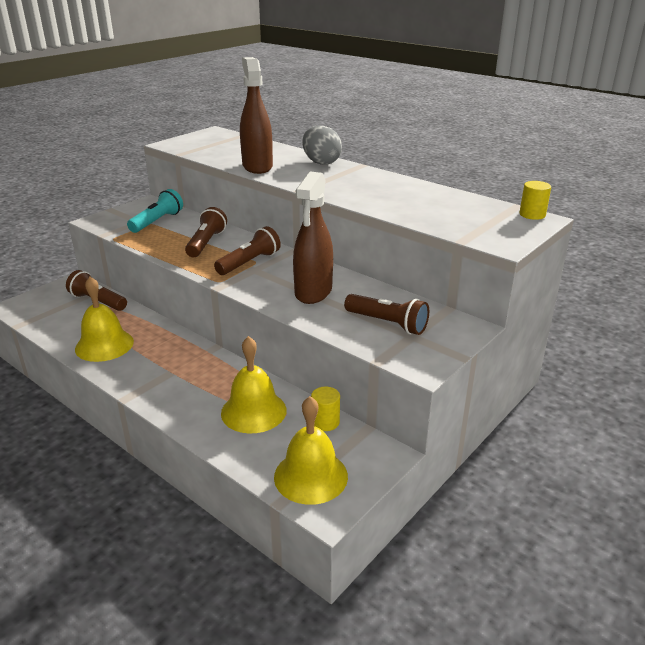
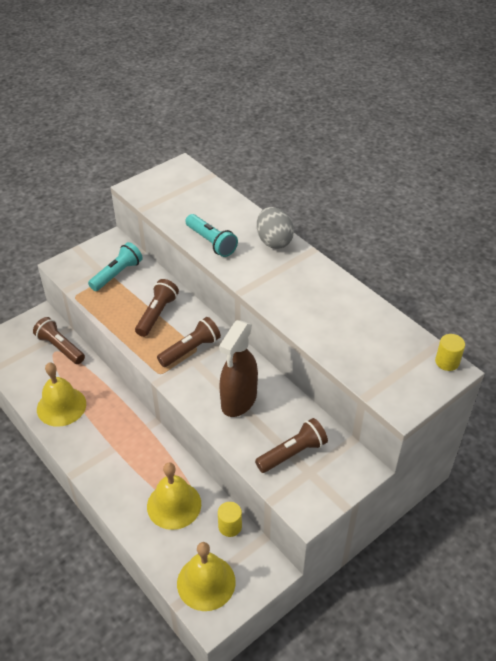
camera: 10 degrees right, 15 degrees up
(257, 167) = (211, 242): brown spray bottle -> turquoise flashlight
(387, 324) = (292, 453): brown flashlight -> brown flashlight turned 75 degrees counterclockwise

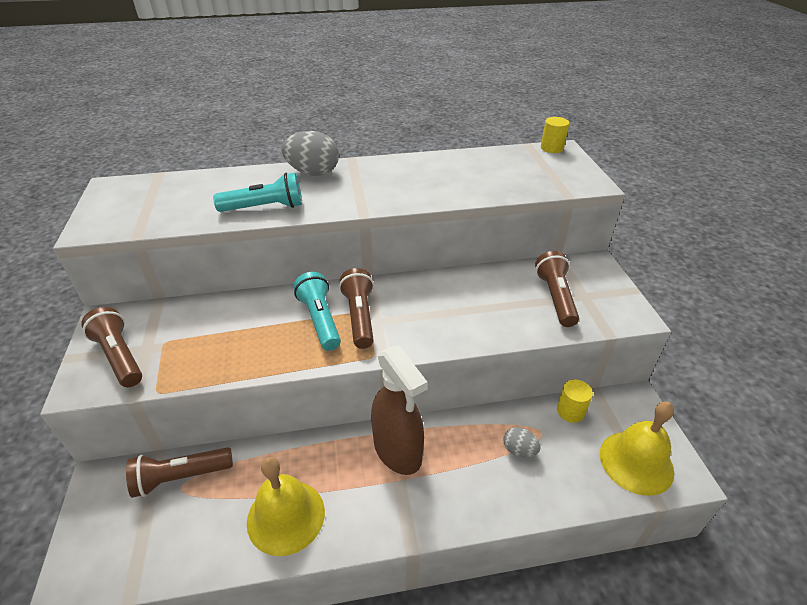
camera: 60 degrees left, 5 degrees down
(117, 274) = (170, 334): turquoise flashlight -> turquoise flashlight (320, 320)
(157, 314) = (277, 324): brown flashlight -> brown flashlight (120, 356)
(174, 505) = (519, 450): yellow bell -> grey egg
(238, 400) = (462, 308): brown spray bottle -> brown spray bottle (397, 451)

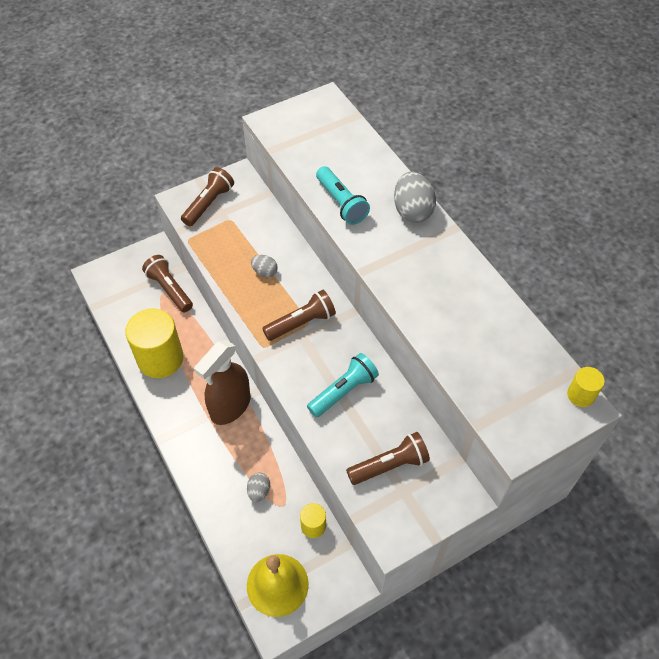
camera: 70 degrees right, 15 degrees up
(269, 329) = (265, 272): none -> grey egg
(286, 516) = (160, 358): yellow bell -> yellow cylinder
(320, 320) = (287, 299): turquoise flashlight -> turquoise flashlight (344, 391)

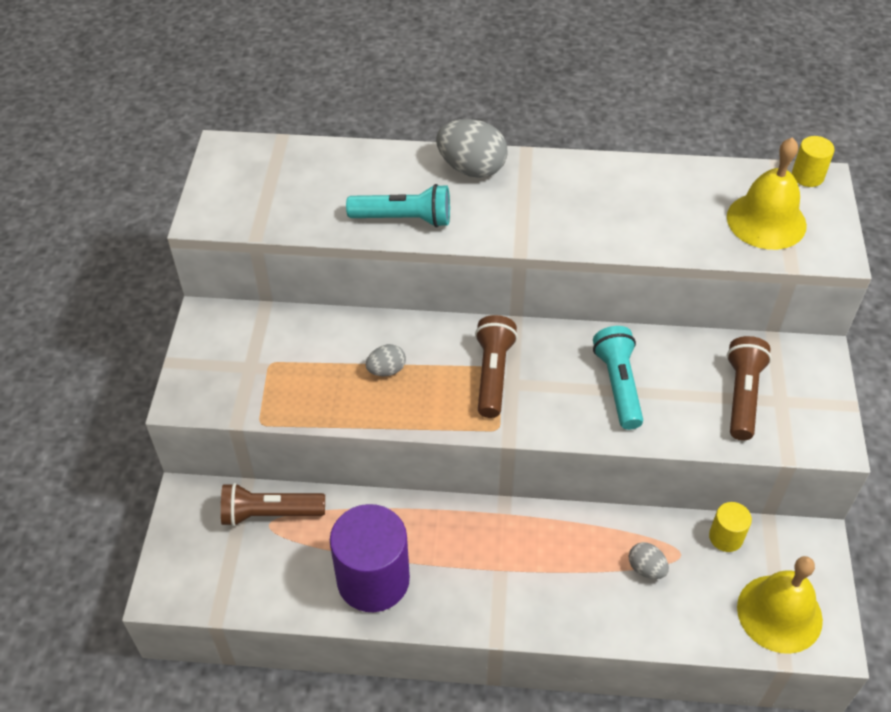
camera: 55 degrees left, 5 degrees down
(160, 358) = (373, 580): yellow cylinder -> purple cylinder
(209, 204) = (223, 371): brown flashlight -> none
(230, 406) = (506, 537): brown spray bottle -> none
(510, 389) = (766, 221): none -> yellow bell

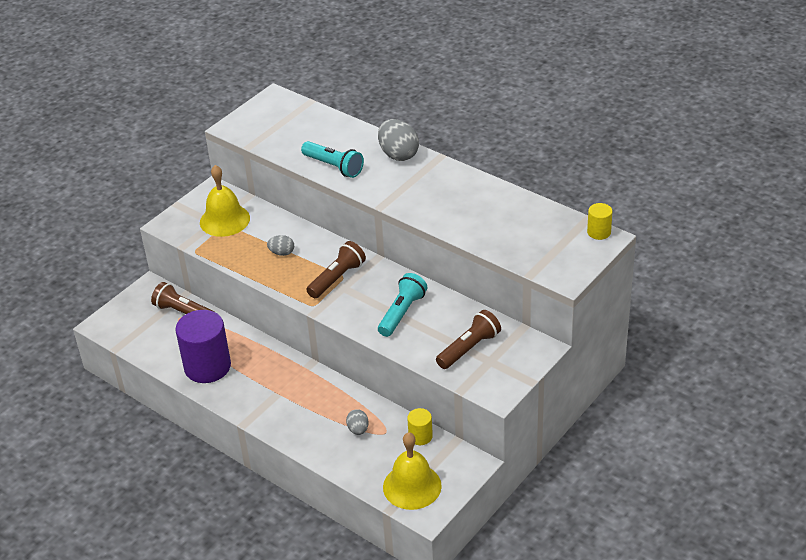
camera: 35 degrees right, 10 degrees down
(766, 221) = (543, 245): yellow bell -> yellow bell (224, 220)

